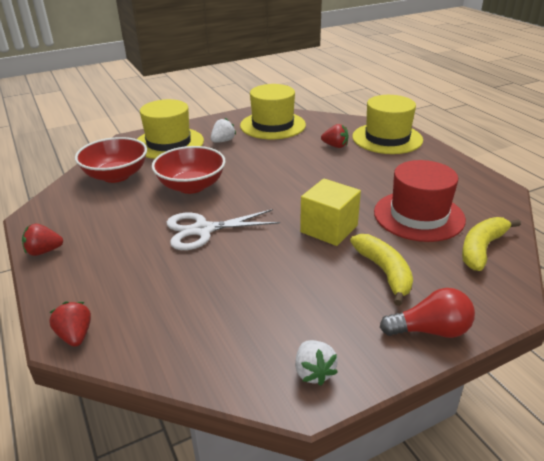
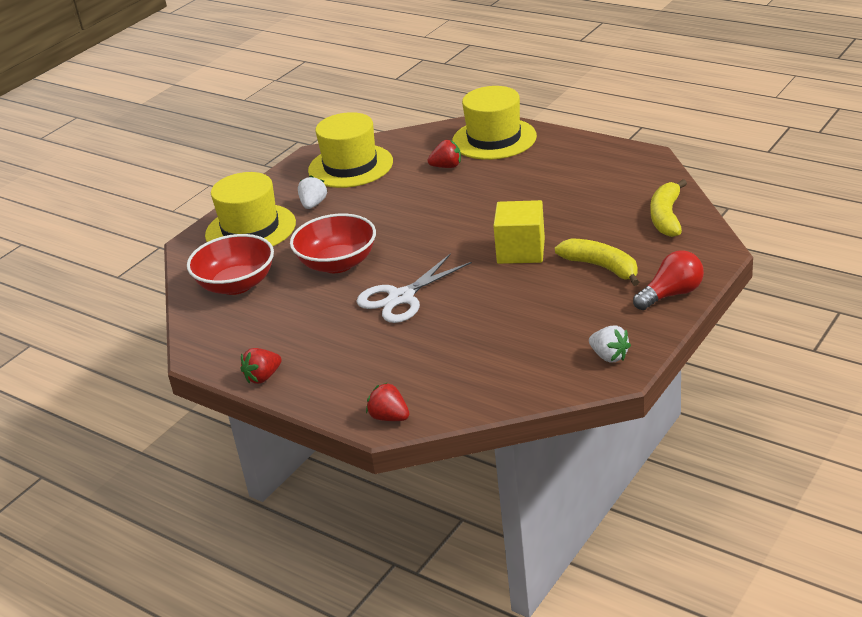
camera: 25 degrees left, 0 degrees up
(418, 216) = (591, 208): red hat -> none

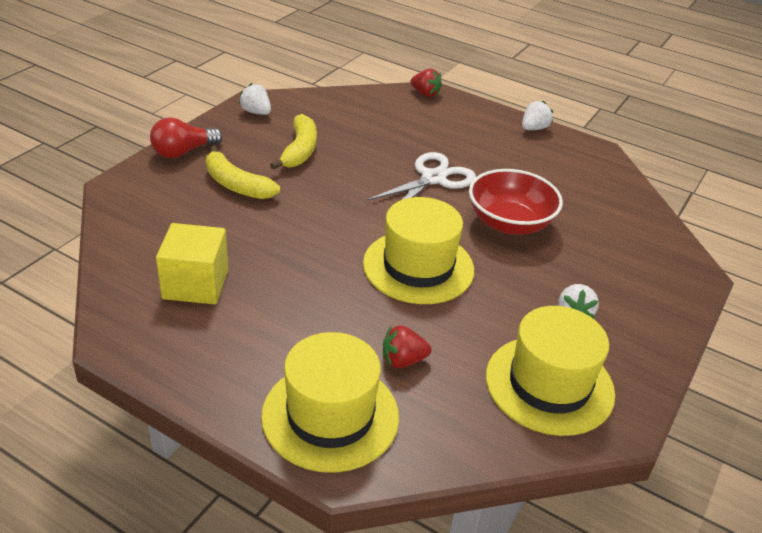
camera: 170 degrees right, 5 degrees up
(236, 284) = (607, 212): red bowl -> none
(250, 229) = (636, 284): yellow hat -> yellow hat (418, 266)
(263, 377) = (534, 128): red strawberry -> white strawberry
(521, 251) = (314, 212): yellow cube -> yellow cube (195, 284)
(666, 217) = (143, 233): yellow banana -> yellow banana (299, 150)

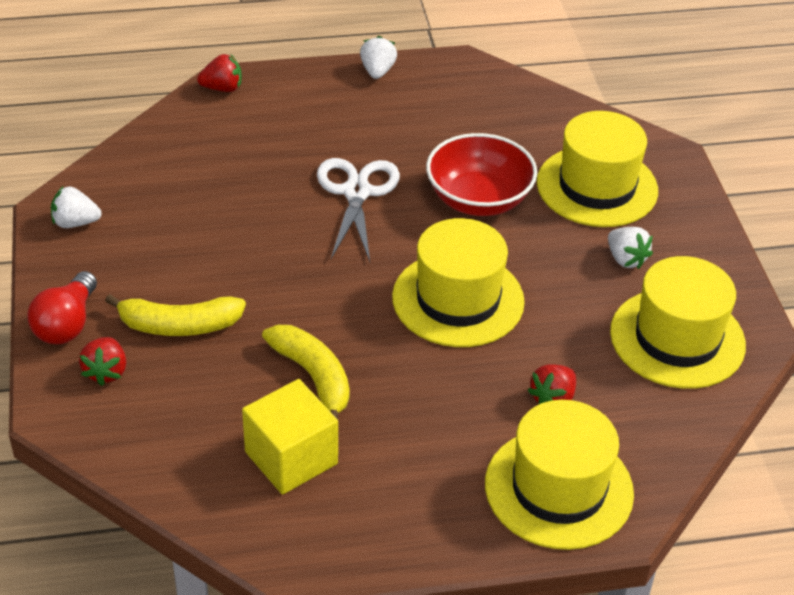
camera: 40 degrees left, 5 degrees up
(168, 183) = (106, 372): none -> red strawberry
(299, 150) = (187, 242): yellow banana -> yellow banana (313, 377)
(609, 261) = (597, 186): none -> yellow hat

